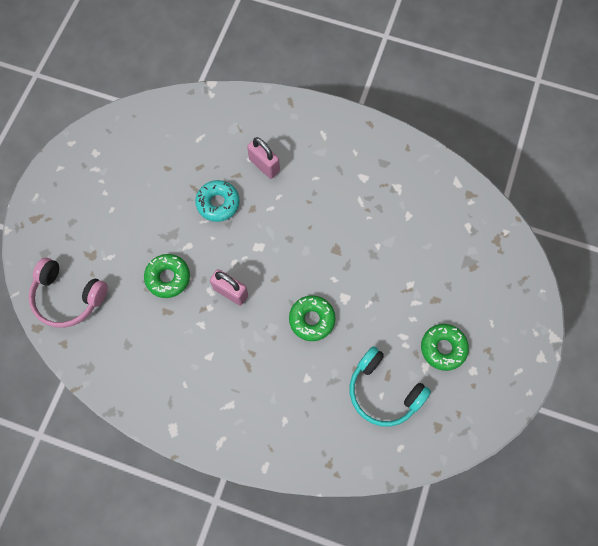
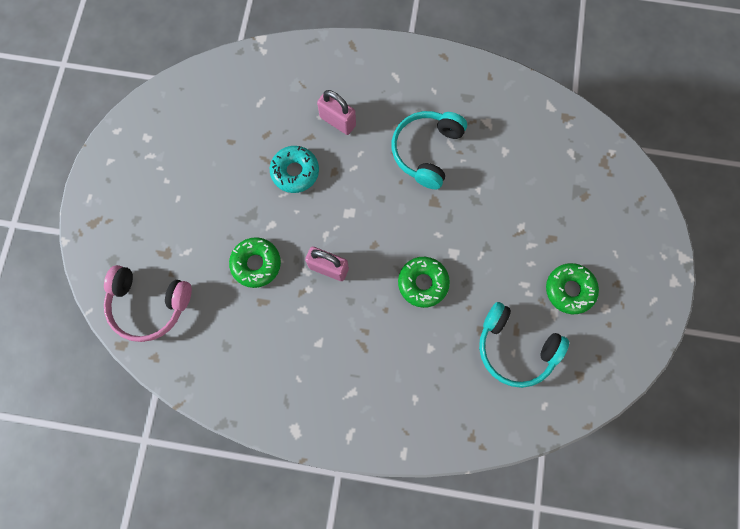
camera: 10 degrees left, 5 degrees up
(338, 204) = (426, 151): none -> turquoise headphones

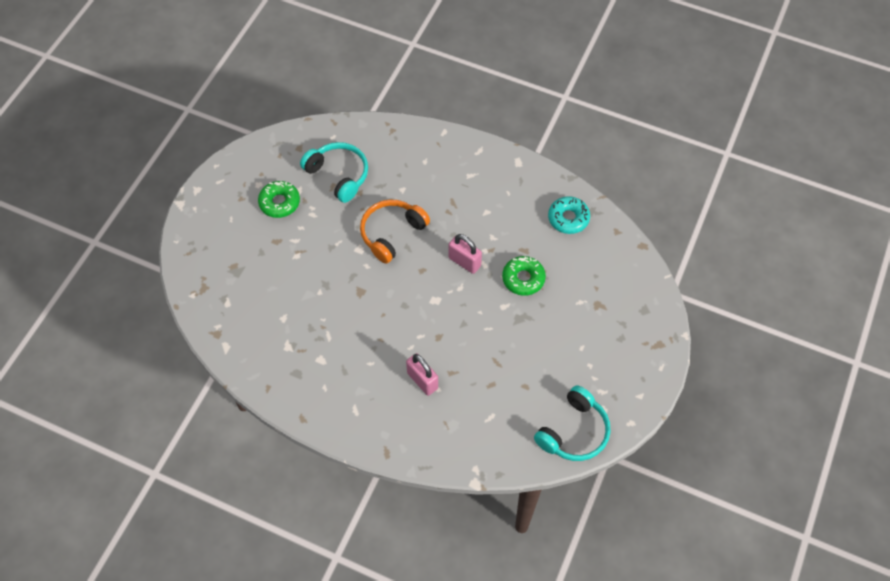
camera: 165 degrees left, 15 degrees down
(149, 304) = (616, 269): pink headphones -> none
(295, 172) = (473, 345): turquoise donut -> turquoise donut (568, 218)
(423, 283) = (392, 233): green donut -> orange headphones
(426, 151) = (351, 334): turquoise headphones -> turquoise headphones (573, 431)

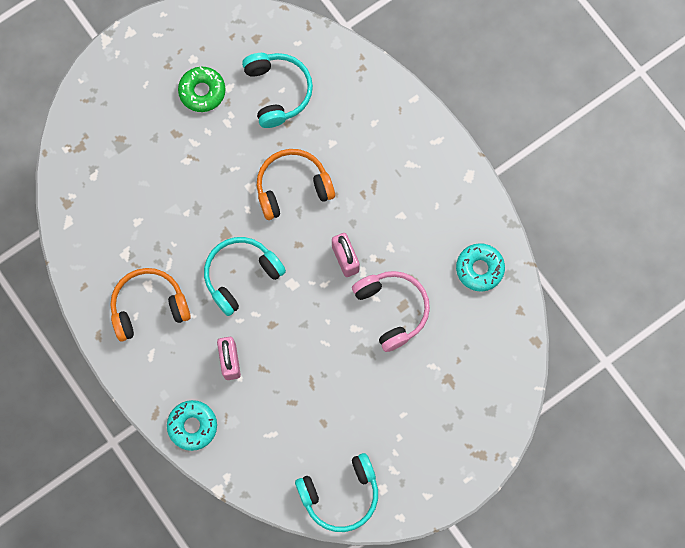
camera: 30 degrees right, 15 degrees up
(331, 375) = (149, 307): none -> orange headphones
(391, 314) = (241, 275): none -> turquoise headphones
(423, 445) = (192, 426): none -> turquoise donut
(523, 279) = (392, 310): green donut -> pink headphones

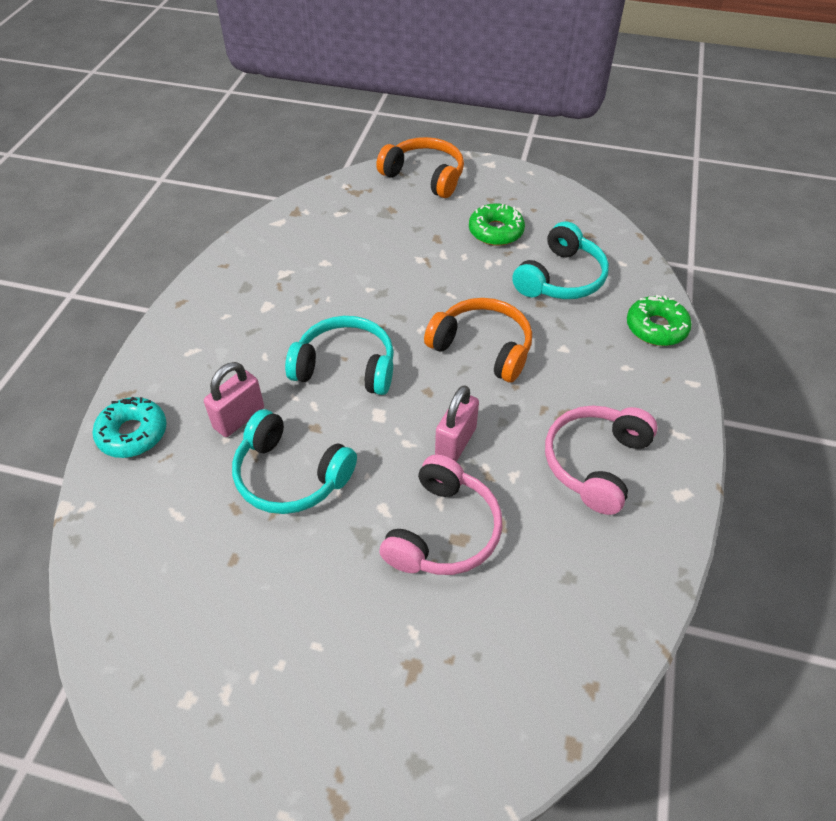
camera: 50 degrees right, 25 degrees down
(149, 307) = (244, 319): orange headphones -> orange headphones (424, 176)
(340, 494) = (144, 649): turquoise headphones -> turquoise headphones (291, 475)
(362, 77) = (656, 328): none -> green donut
(417, 200) = (596, 463): none -> pink headphones
(479, 269) = (591, 591): turquoise donut -> none

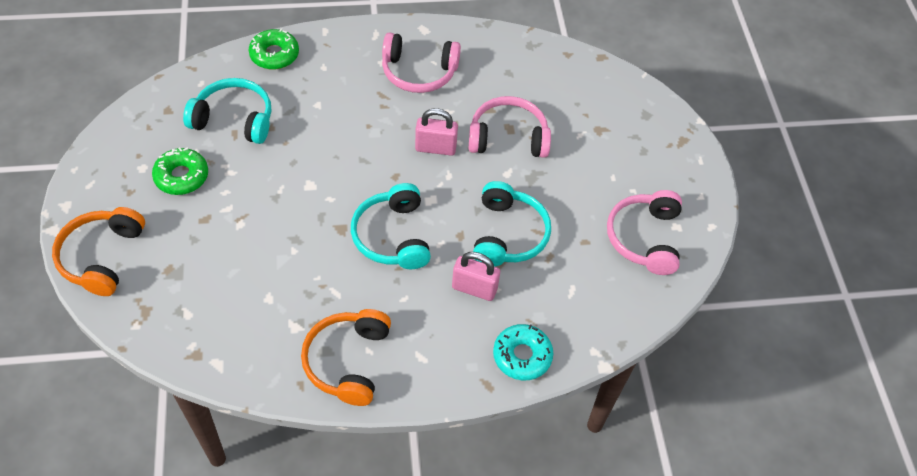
camera: 115 degrees left, 5 degrees up
(195, 641) = (645, 238): none -> pink headphones
(482, 348) = (336, 153): orange headphones -> orange headphones (348, 361)

